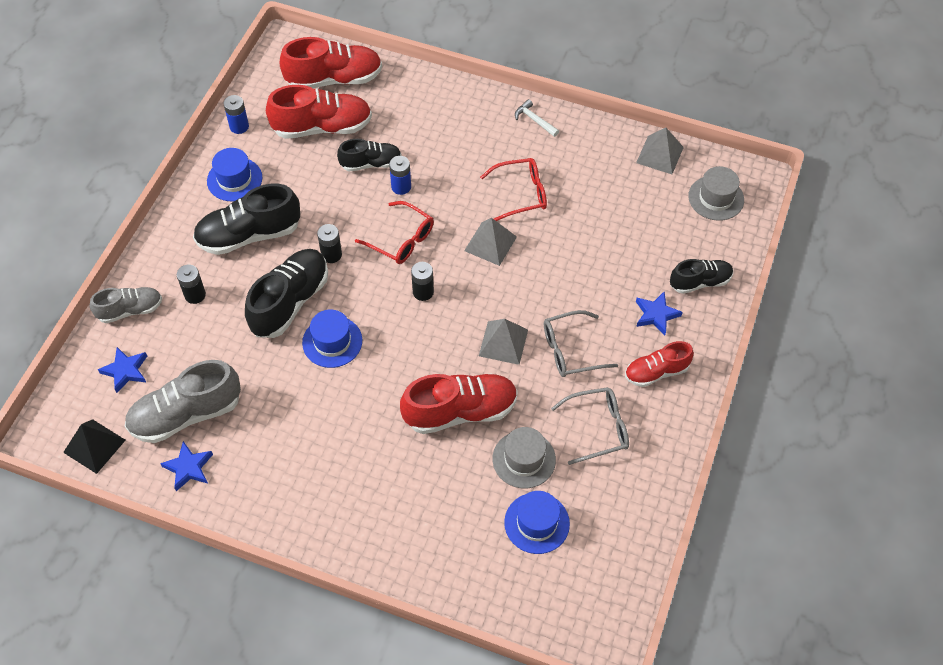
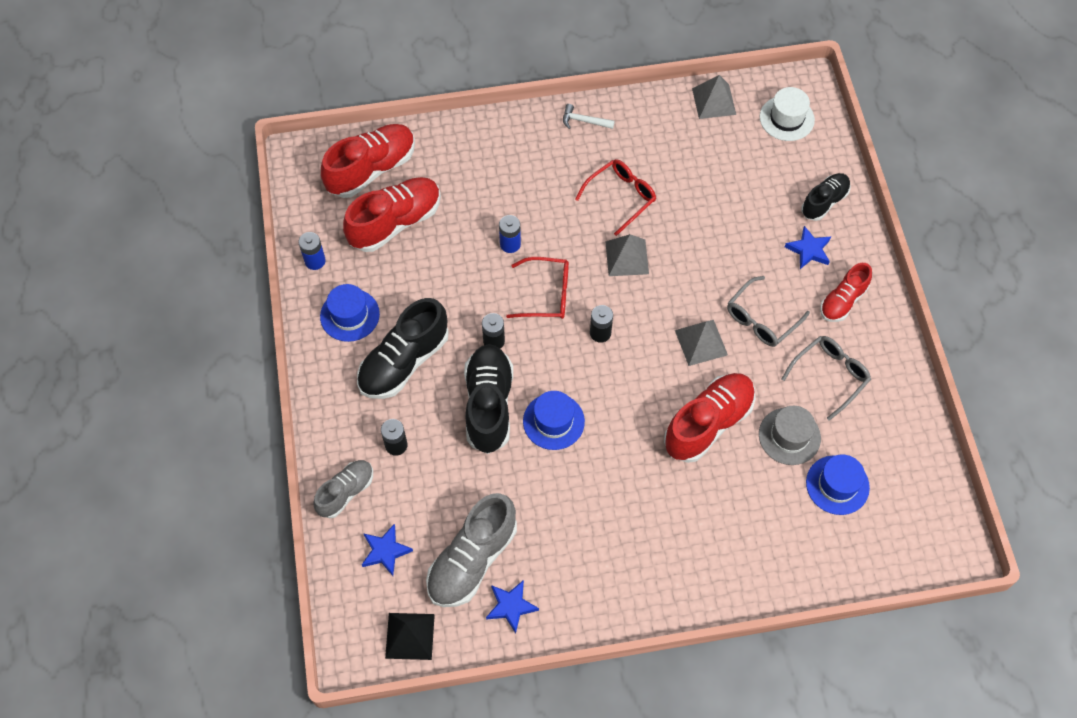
camera: 30 degrees left, 5 degrees up
(371, 163) = (466, 235): black shoe -> none
(716, 198) = (786, 118): grey hat -> white hat

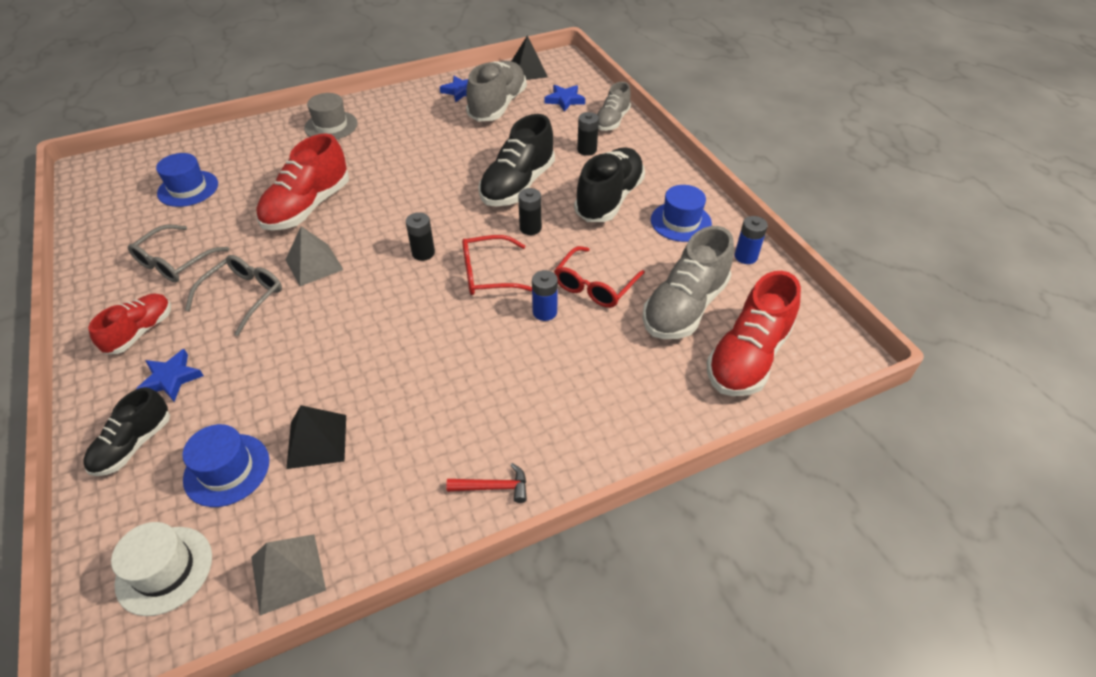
camera: 165 degrees right, 15 degrees down
(395, 222) = (684, 307): red shoe -> grey shoe
(489, 405) = (517, 185): black shoe -> black shoe turned 45 degrees clockwise
(553, 421) = (455, 185): blue hat -> blue hat (227, 470)
(584, 121) = (493, 487): white hammer -> red hammer
(621, 196) = (420, 392): red glasses -> red glasses (594, 286)
(627, 257) = (404, 325): grey pyramid -> none
(697, 176) = (317, 441): none -> black pyramid
(789, 436) = (228, 212): grey hat -> grey hat (331, 126)

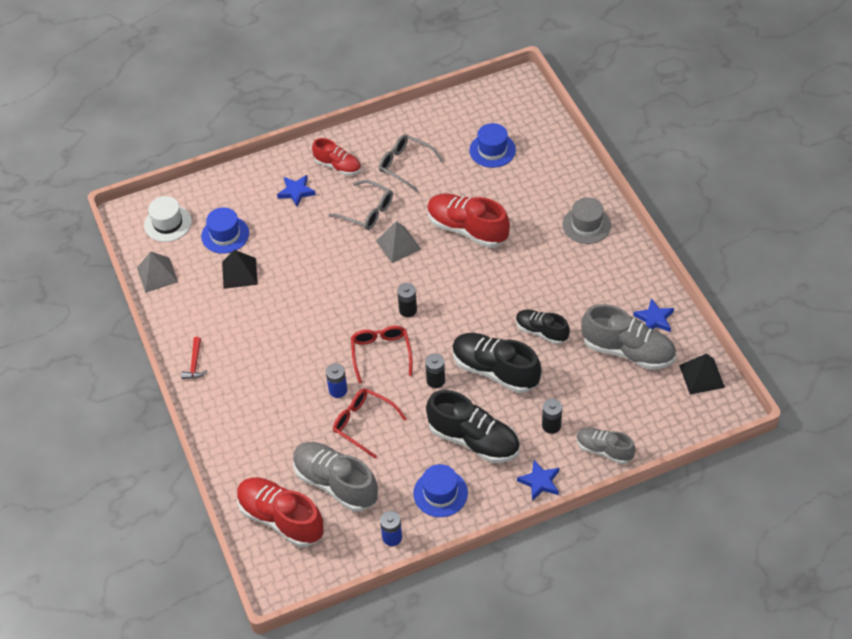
camera: 95 degrees right, 5 degrees up
(134, 445) = (248, 188): black shoe -> black shoe (541, 331)
(565, 100) = (642, 409): blue star -> blue star (540, 482)

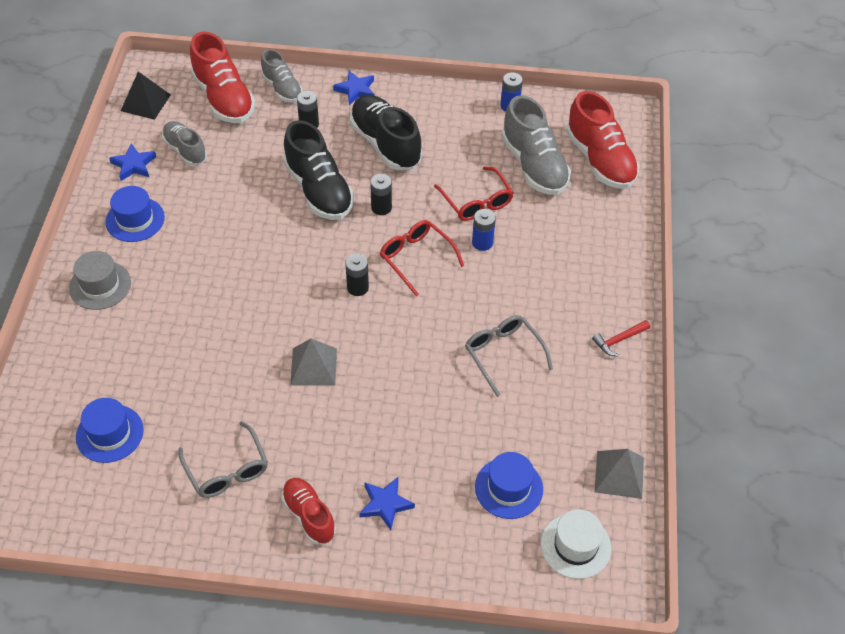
camera: 155 degrees left, 0 degrees up
(195, 363) = (619, 340): red hammer -> red hammer turned 150 degrees counterclockwise
(239, 273) = (517, 425): black pyramid -> none
(368, 211) = (317, 428): grey glasses -> grey glasses (502, 353)
(381, 353) = (415, 258): red glasses -> red glasses turned 120 degrees clockwise
(440, 493) = (446, 118): blue hat -> blue hat (135, 219)
(467, 229) = (225, 346): red shoe -> red shoe (224, 98)
(541, 331) = (245, 203): black shoe -> none
(628, 351) = (185, 150): grey shoe -> grey shoe, size x0.60

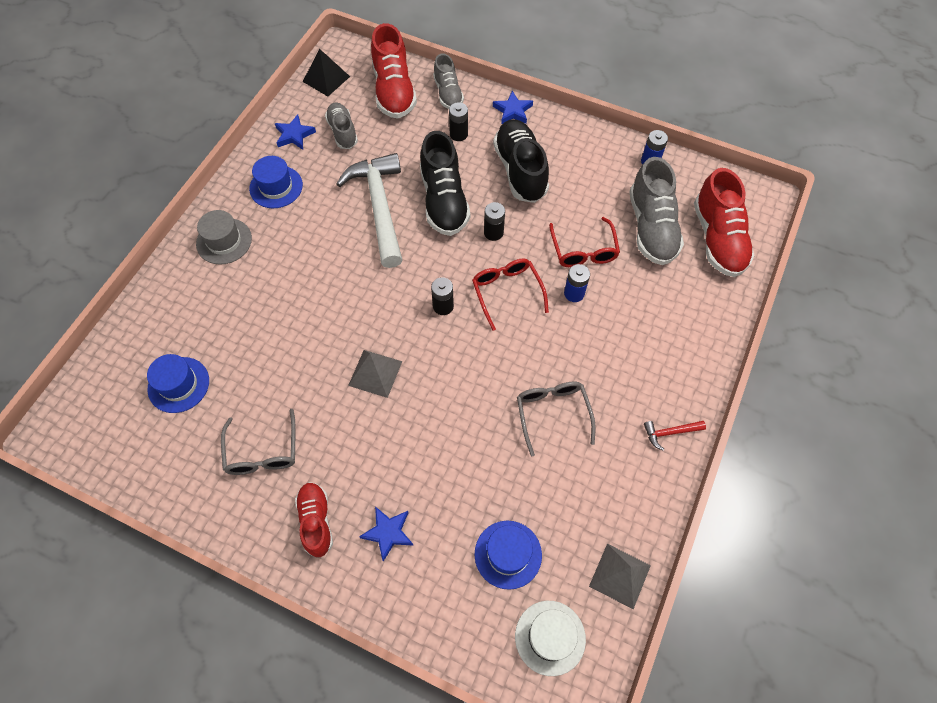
camera: 20 degrees right, 10 degrees up
(254, 212) = (379, 207): none -> white hammer

